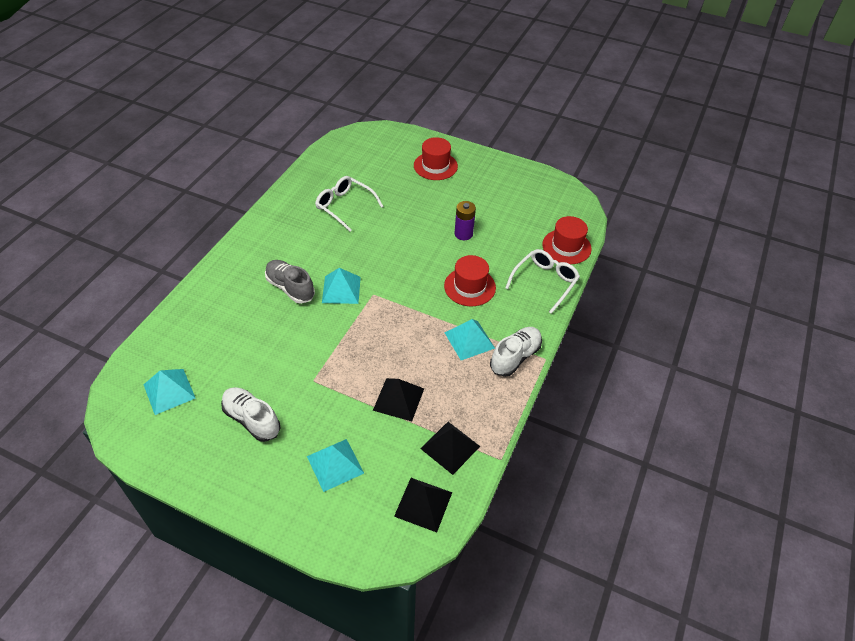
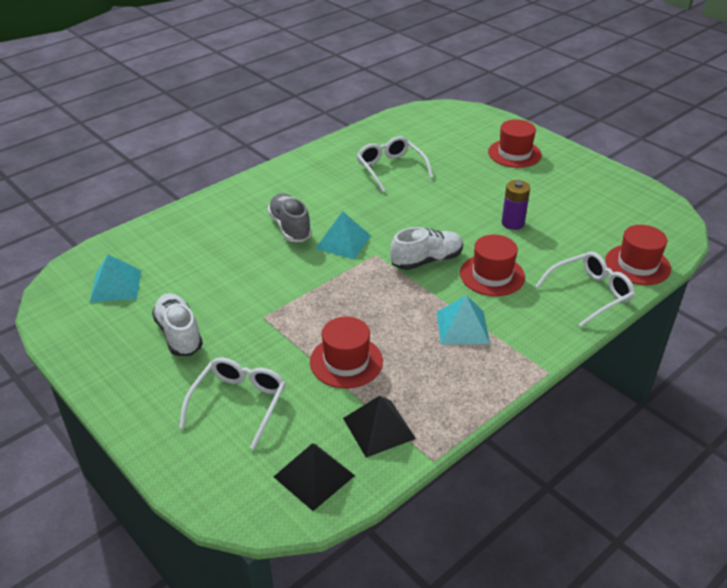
camera: 25 degrees right, 10 degrees down
(335, 464) = (239, 403): turquoise pyramid -> white glasses
(398, 399) = (346, 361): black pyramid -> red hat
(515, 357) = (510, 360): white shoe -> white shoe (426, 260)

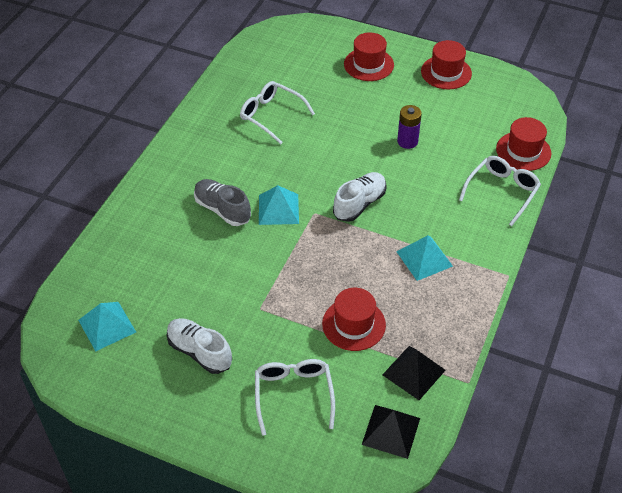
camera: 25 degrees left, 10 degrees up
(492, 275) = (419, 200): red hat -> red hat (446, 72)

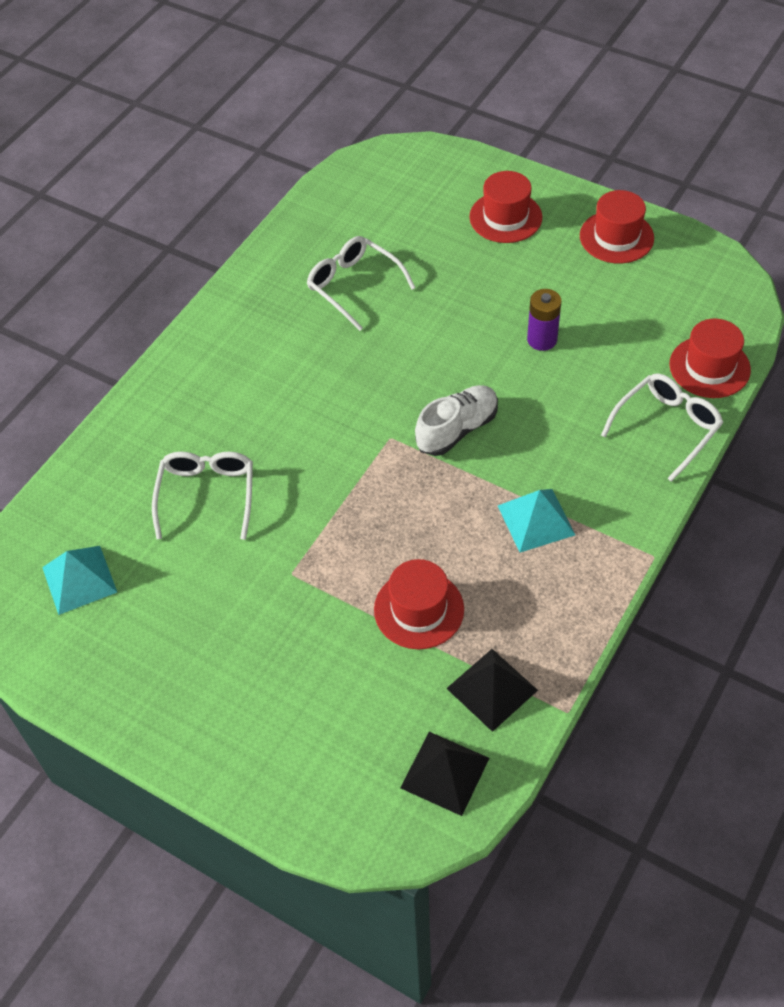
camera: 10 degrees right, 5 degrees up
(199, 352) = (199, 629): white shoe -> none
(222, 209) = (263, 422): grey shoe -> none
(278, 209) = (341, 428): turquoise pyramid -> none
(293, 394) = (318, 705): white glasses -> white glasses (207, 495)

